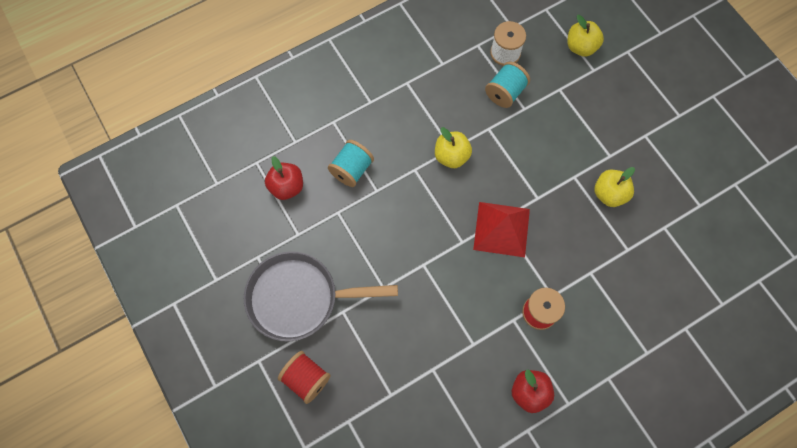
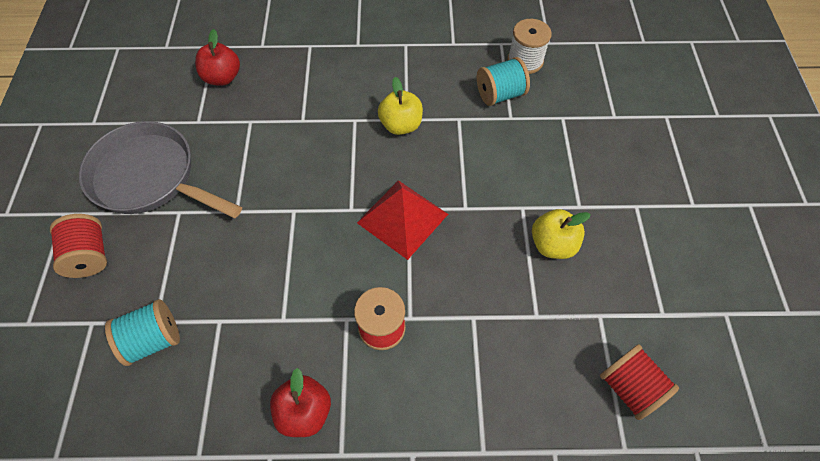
camera: 30 degrees right, 10 degrees down
(352, 169) = (293, 91): turquoise spool -> turquoise spool (153, 339)
(581, 47) = (613, 90): yellow apple -> none
(705, 264) = (629, 387): none -> red spool

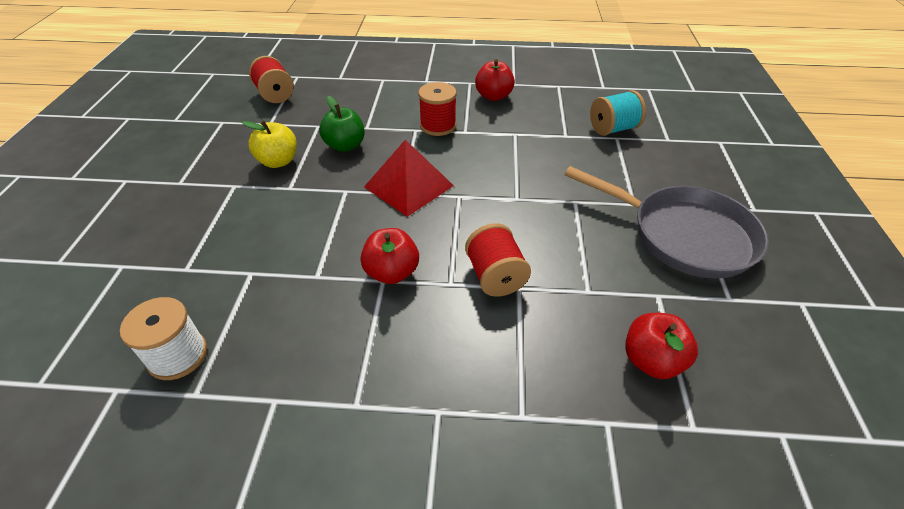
camera: 175 degrees left, 15 degrees down
(90, 255) = (701, 177): red spool -> red spool (495, 276)
(401, 125) = (392, 272): yellow apple -> red apple
(488, 277) = (345, 146): none -> green apple
(500, 94) = (246, 304): turquoise spool -> none

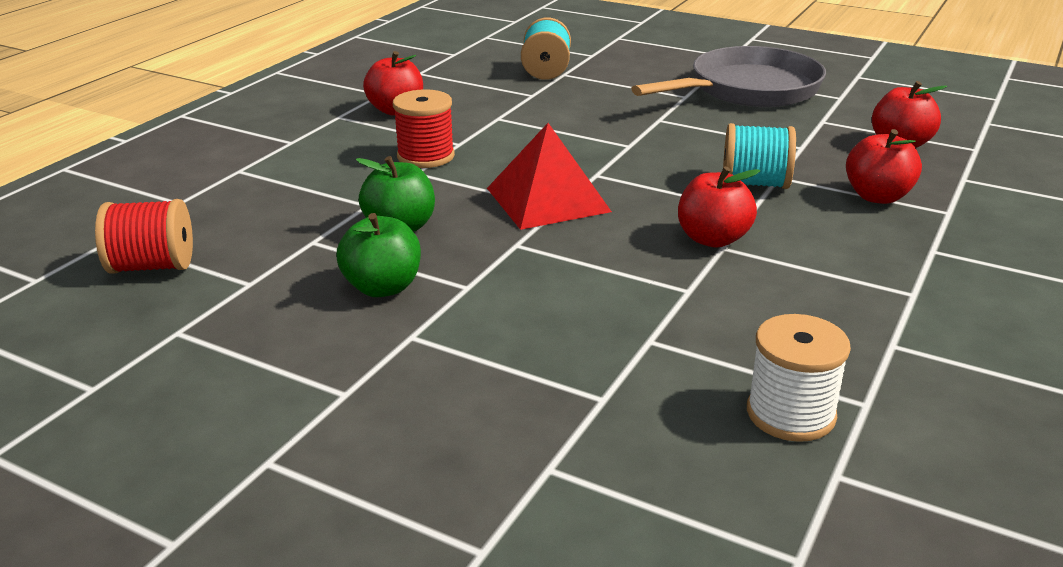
camera: 65 degrees left, 15 degrees down
(278, 161) = (383, 287): yellow apple -> green apple
(495, 276) = (755, 184): red spool -> turquoise spool
(521, 358) = (877, 196): none -> red apple

